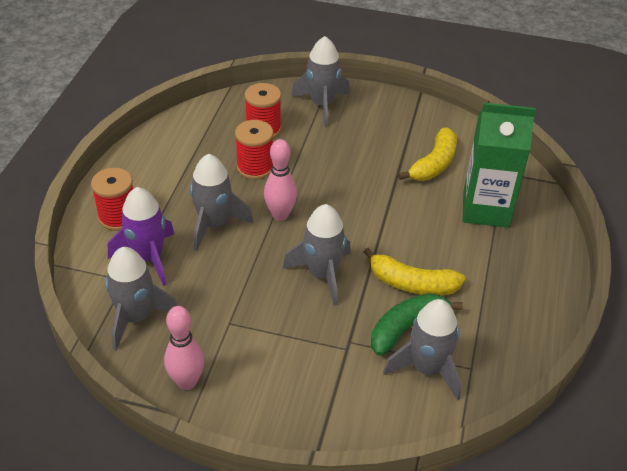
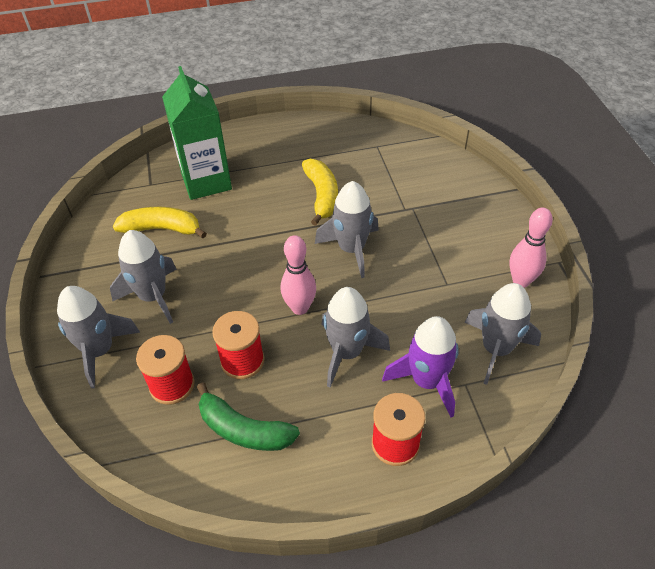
camera: 115 degrees left, 5 degrees up
(407, 328) = (367, 184): green banana -> green banana (243, 429)
(427, 369) = (395, 164): grey rocket -> grey rocket (153, 296)

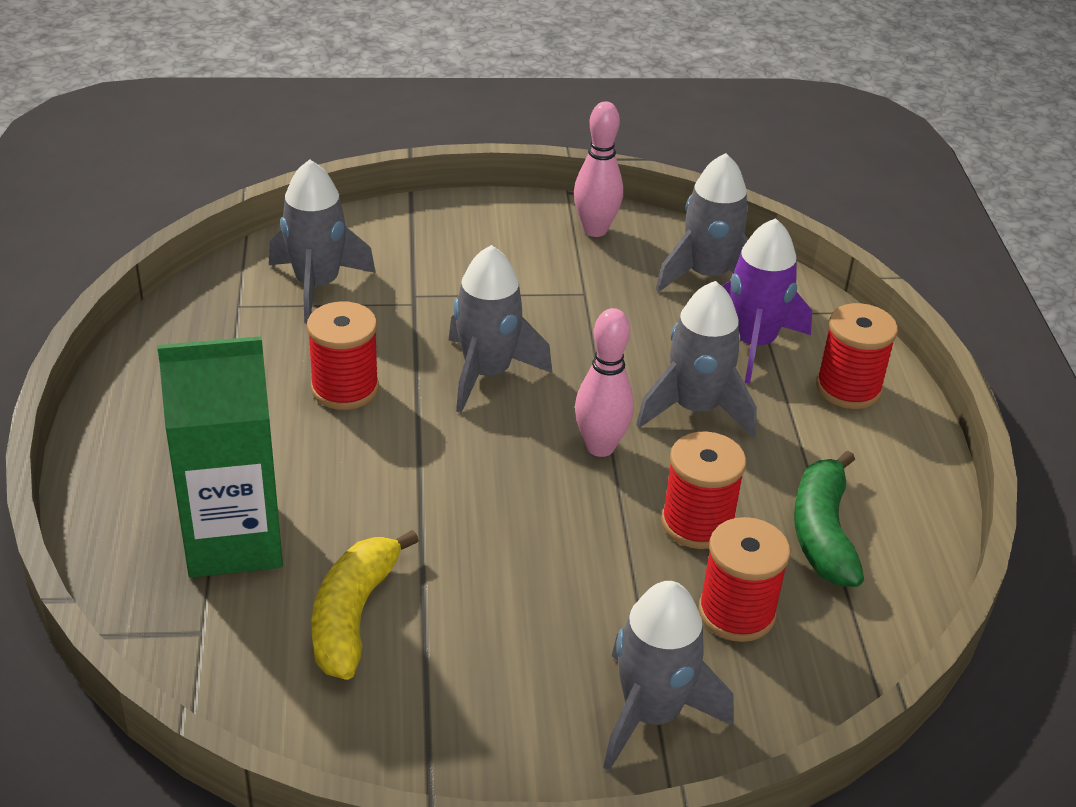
camera: 85 degrees left, 10 degrees down
(153, 296) = (534, 633): grey rocket -> grey rocket (317, 285)
(243, 429) = (823, 532): green banana -> green banana turned 150 degrees clockwise
(322, 196) = (345, 388): yellow banana -> red spool

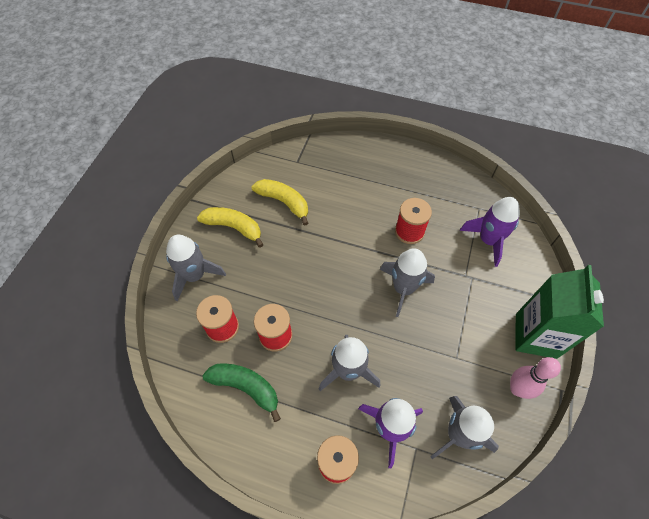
camera: 115 degrees right, 20 degrees up
(234, 540) = (335, 178): green carton -> green carton (535, 336)
(317, 285) = (488, 240): grey rocket -> purple rocket
(477, 690) = (234, 227): none -> yellow banana
(600, 447) = (337, 316): pink bowling pin -> none

